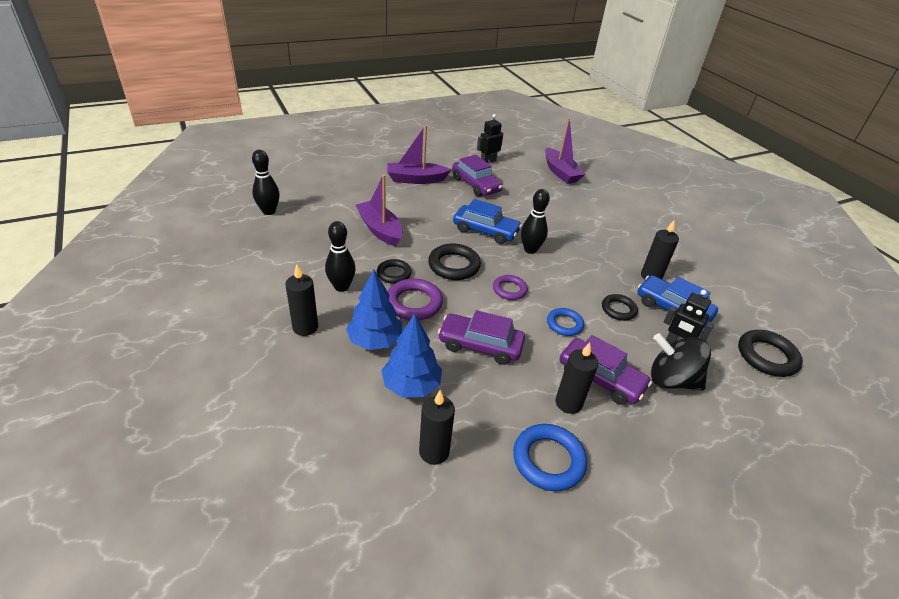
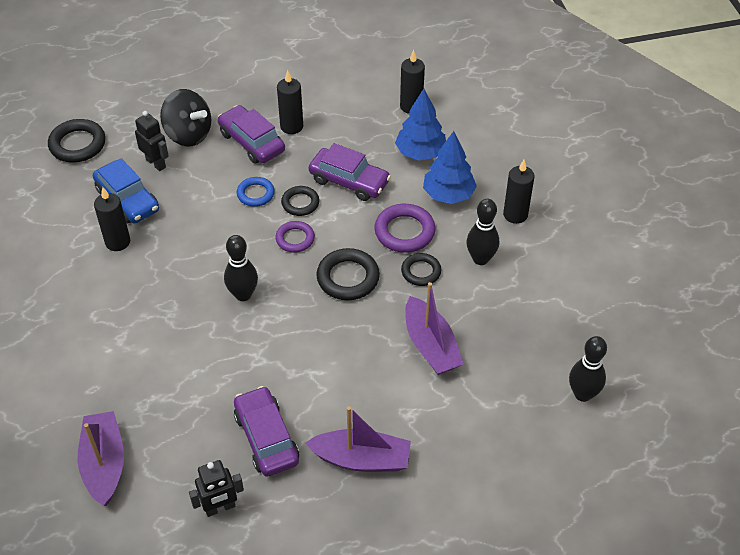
camera: 165 degrees left, 10 degrees up
(485, 231) = (288, 332): blue car -> none
(548, 460) = (328, 93): blue ring -> none
(618, 309) = (188, 204): black ring -> black ring (300, 203)

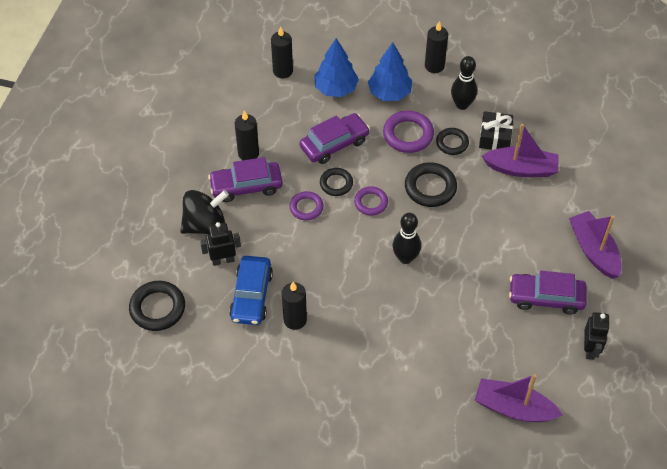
camera: 60 degrees left, 5 degrees up
(127, 200) = (251, 296): blue car -> blue car turned 105 degrees clockwise
(255, 194) = (306, 207): blue ring -> purple ring
(361, 459) = (593, 250): purple boat -> purple boat turned 60 degrees counterclockwise
(457, 305) = (495, 137): none -> black gift
(583, 394) = (607, 109): black bowling pin -> none

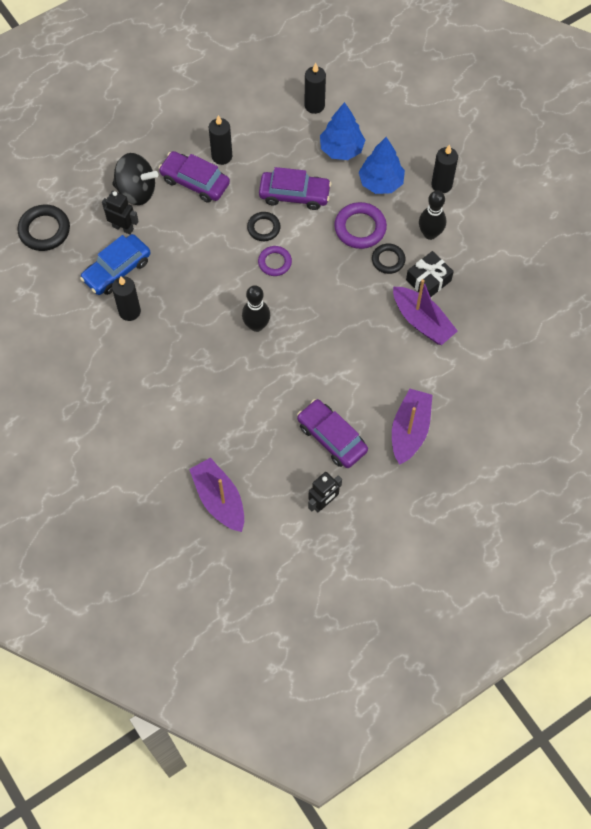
camera: 40 degrees right, 10 degrees up
(306, 207) = (222, 231): purple ring -> none
(430, 187) = (333, 284): black ring -> none

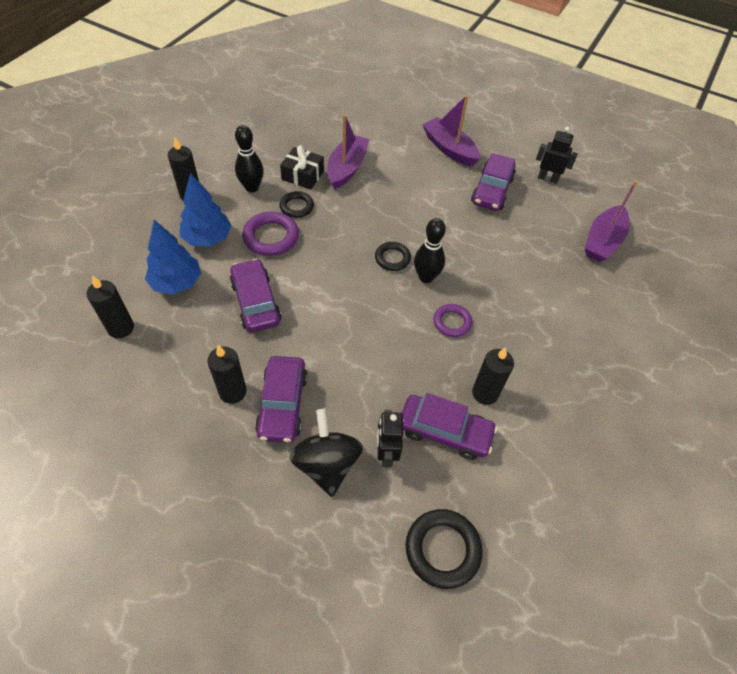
camera: 120 degrees left, 10 degrees down
(117, 270) = (444, 431): blue car -> purple car
(263, 228) = (312, 313): black ring -> black ring (392, 258)
(274, 262) = (348, 289): purple ring -> purple ring (452, 322)
(410, 430) = (449, 149): purple boat -> purple boat turned 60 degrees clockwise

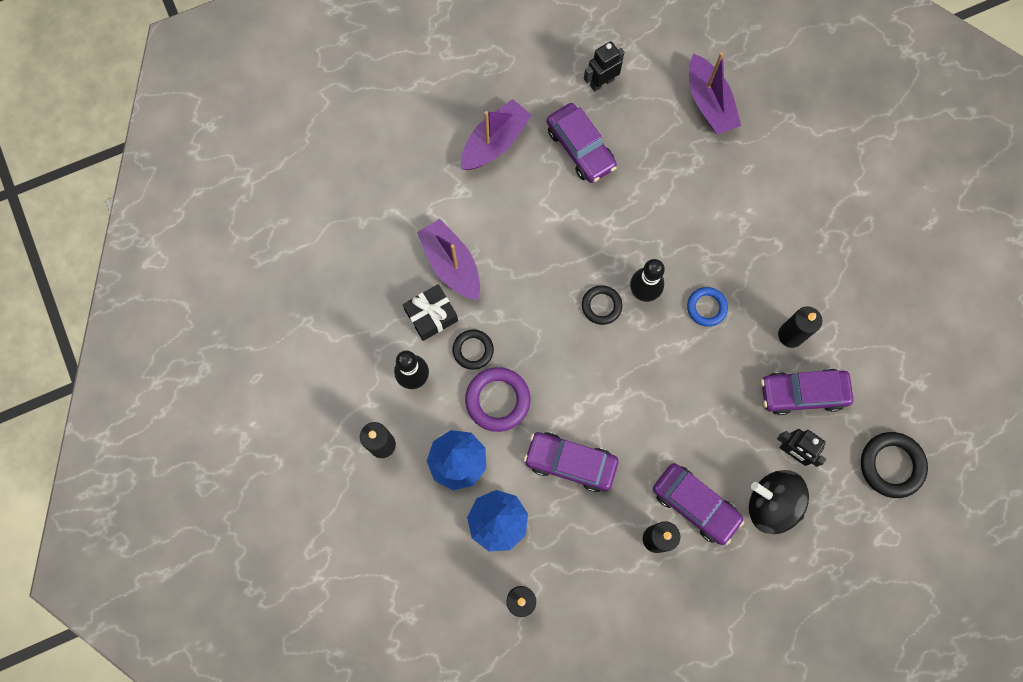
camera: 50 degrees left, 20 degrees up
(444, 431) = (803, 393): purple car -> purple car turned 150 degrees counterclockwise
(449, 149) = (495, 142): purple boat -> purple boat turned 135 degrees clockwise
(452, 322) = (706, 307): purple ring -> blue ring

